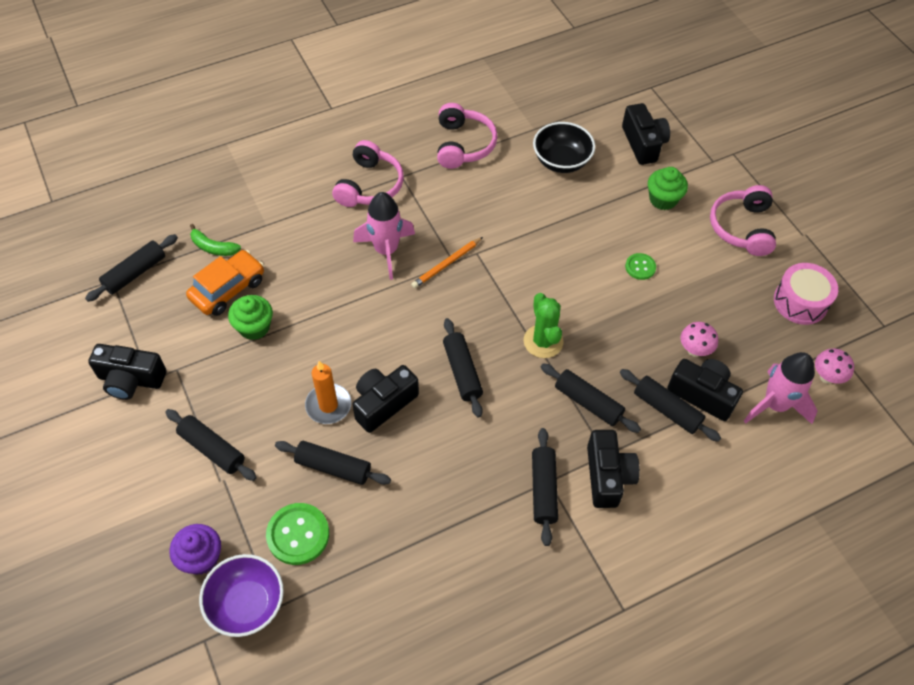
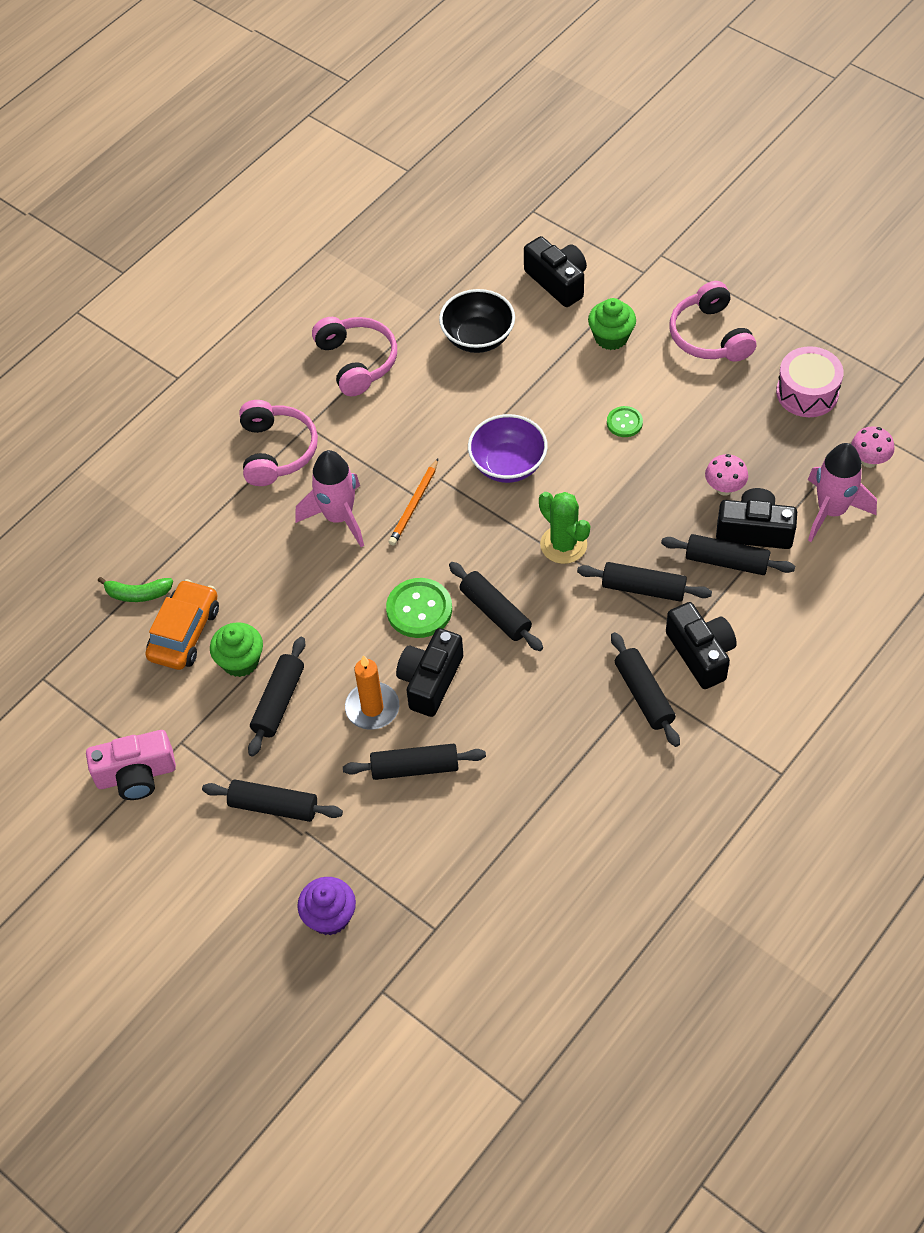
camera: 20 degrees left, 0 degrees up
(131, 379) = (136, 775): black camera -> pink camera
(135, 273) = (65, 660): black rolling pin -> black rolling pin (279, 702)
(247, 604) = (405, 938): purple bowl -> purple bowl (508, 464)
(298, 534) = (417, 849): green button -> green button (419, 609)

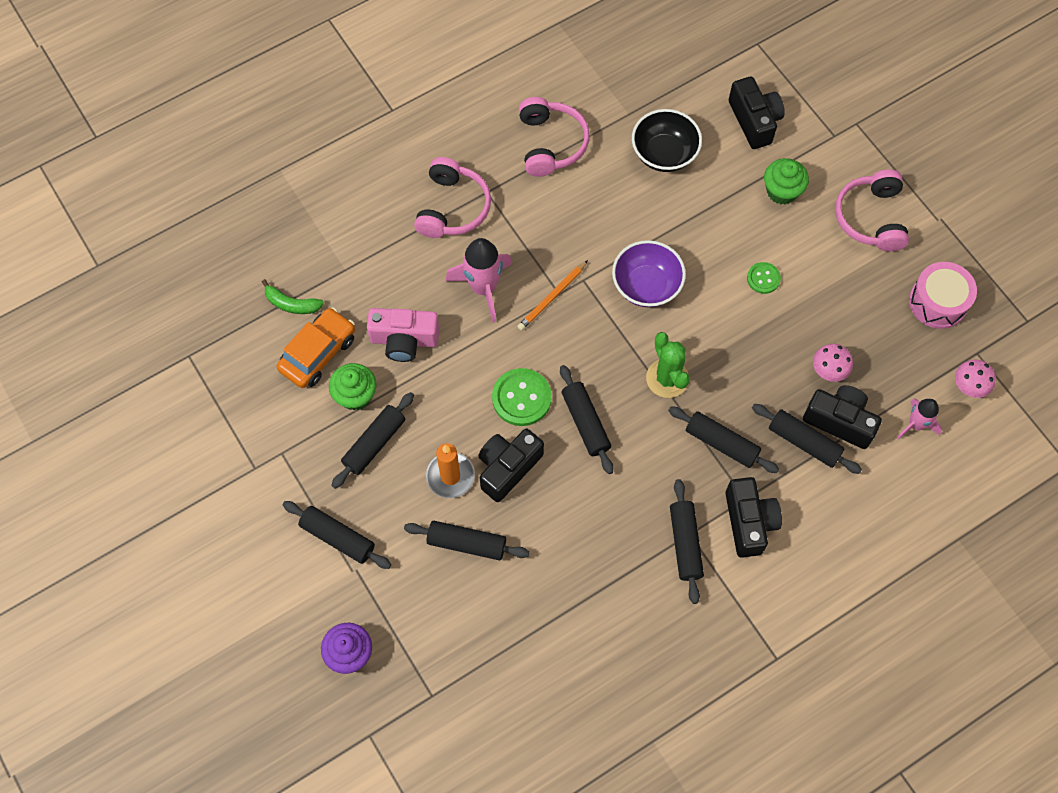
camera: 15 degrees right, 10 degrees up
(136, 775) = (235, 470): pink camera -> pink camera (404, 340)
(831, 511) = (916, 425): pink rocket -> pink rocket, size x0.61

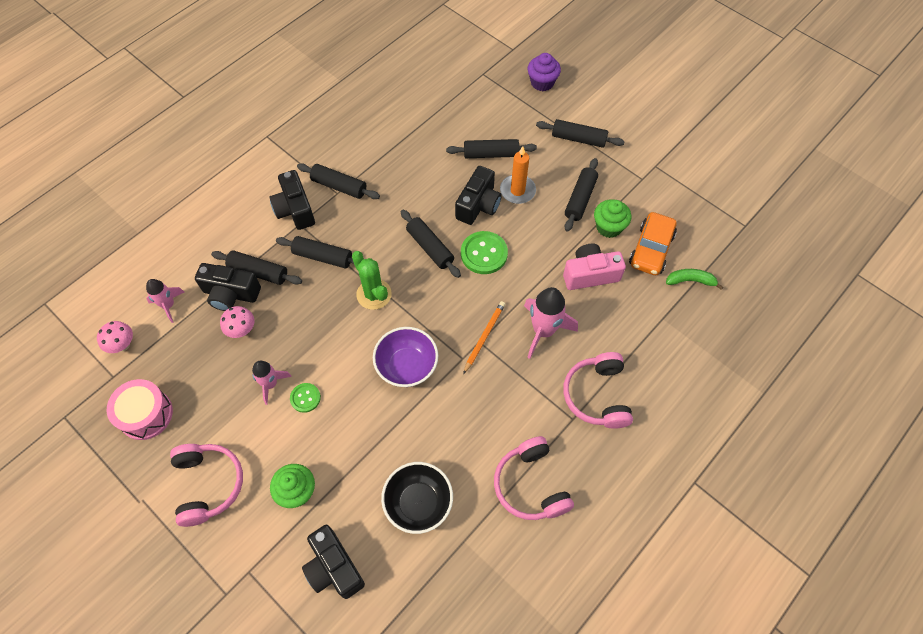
camera: 165 degrees right, 5 degrees down
(685, 544) = (339, 186): black rolling pin -> black rolling pin turned 45 degrees counterclockwise
(800, 302) = (270, 384): none -> pink rocket

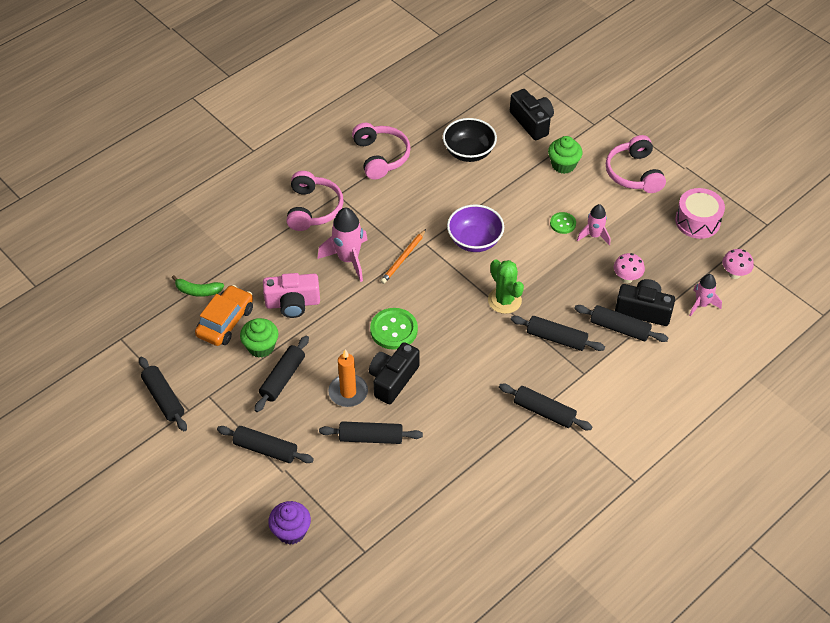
camera: 175 degrees left, 10 degrees down
(295, 209) = (590, 389): black camera -> none
(430, 247) = (448, 339): black rolling pin -> black rolling pin (164, 398)

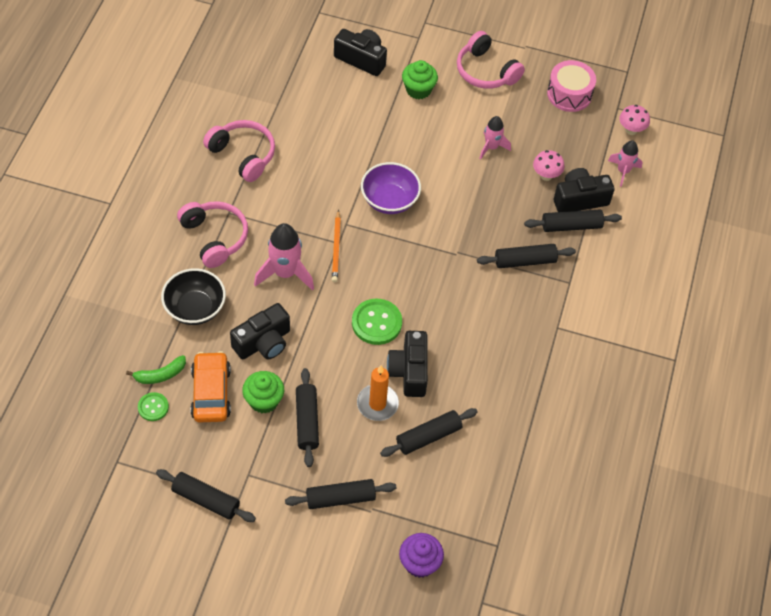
camera: 35 degrees left, 5 degrees up
(293, 303) = (263, 342): pink camera -> black camera
(469, 152) = (324, 114): black bowl -> black bowl (195, 308)
(504, 300) = (456, 246): green cactus -> none
(544, 411) = (560, 335): black rolling pin -> none
(562, 223) = (456, 148): green button -> green button (153, 407)

